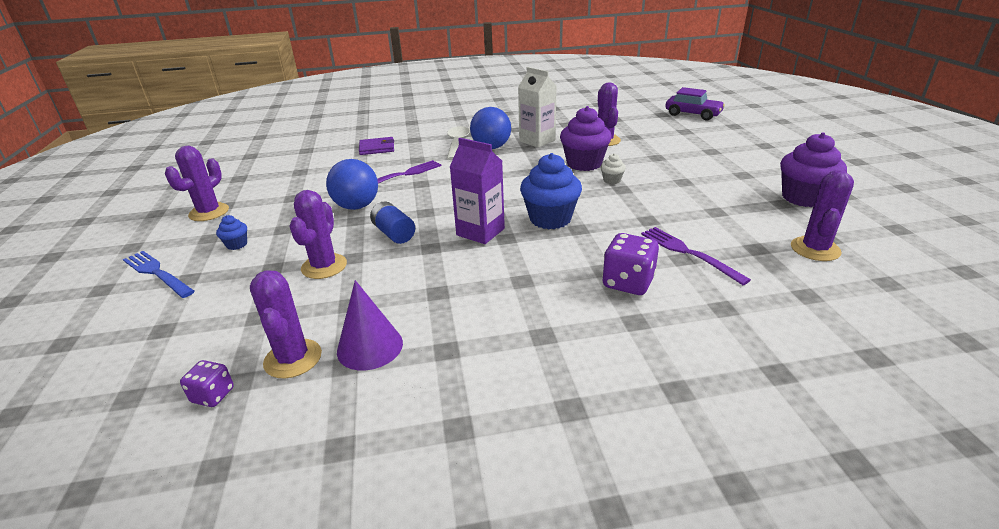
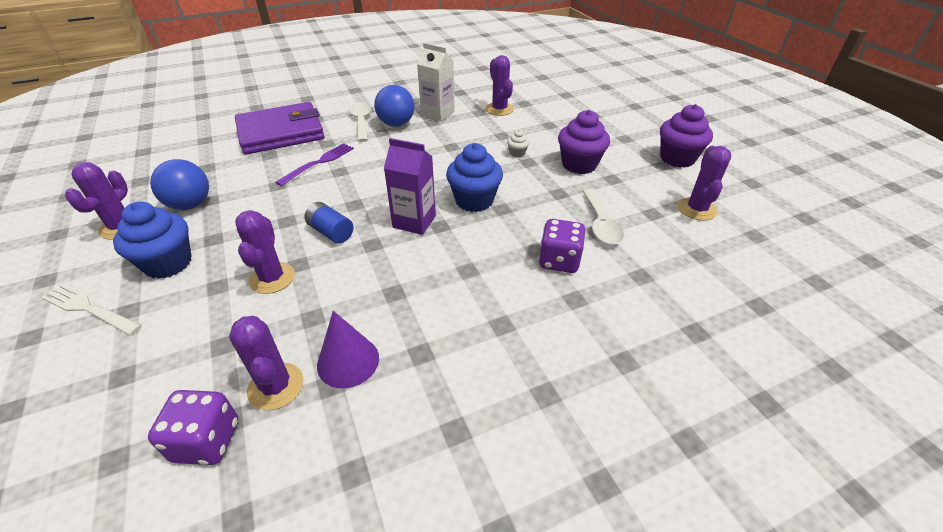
camera: 15 degrees left, 10 degrees up
(157, 273) = (89, 309): blue fork -> white fork
(213, 395) = (207, 441): purple dice -> purple dice, size x1.68
(237, 244) = (168, 263): blue cupcake -> blue cupcake, size x2.16
(357, 206) = (282, 204): blue ball -> blue ball (190, 205)
(377, 148) = (281, 132): purple wallet -> purple wallet, size x2.26
(584, 164) = (488, 137): purple cupcake -> purple cupcake (579, 165)
(688, 253) = (600, 224): purple fork -> white spoon
(693, 114) = (568, 76): purple car -> none

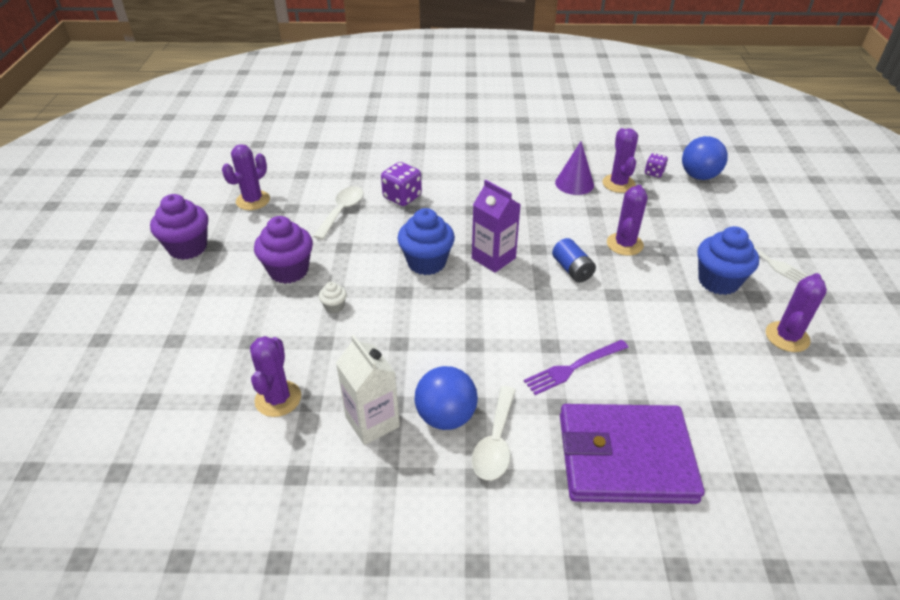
camera: 155 degrees left, 0 degrees up
(190, 205) = (722, 346): blue ball -> blue ball (699, 176)
(207, 441) = (654, 173): purple dice -> purple dice, size x0.59

